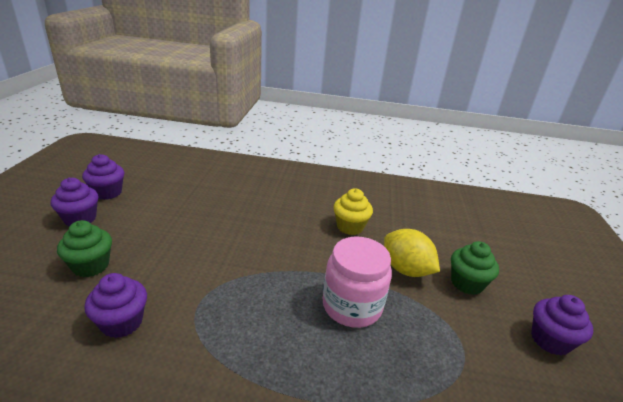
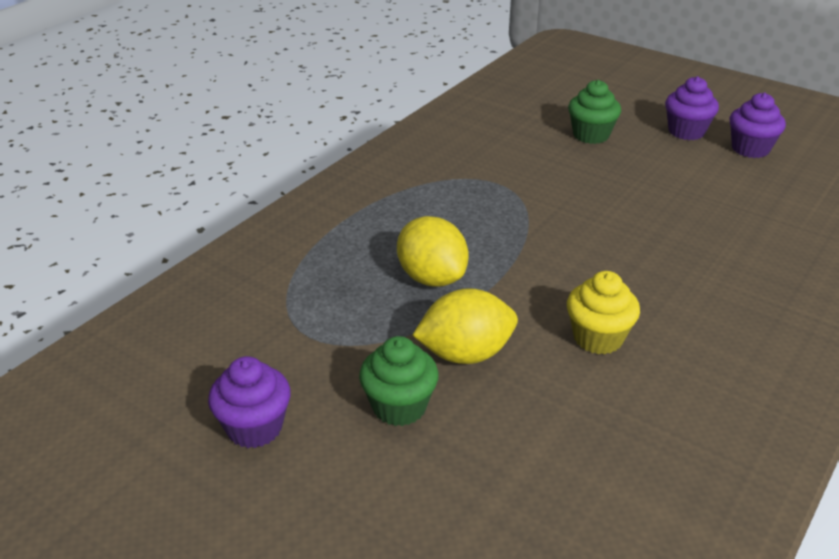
camera: 120 degrees right, 5 degrees up
(122, 322) = (498, 146): purple cupcake -> none
(352, 306) = (432, 278): pink jar -> yellow lemon

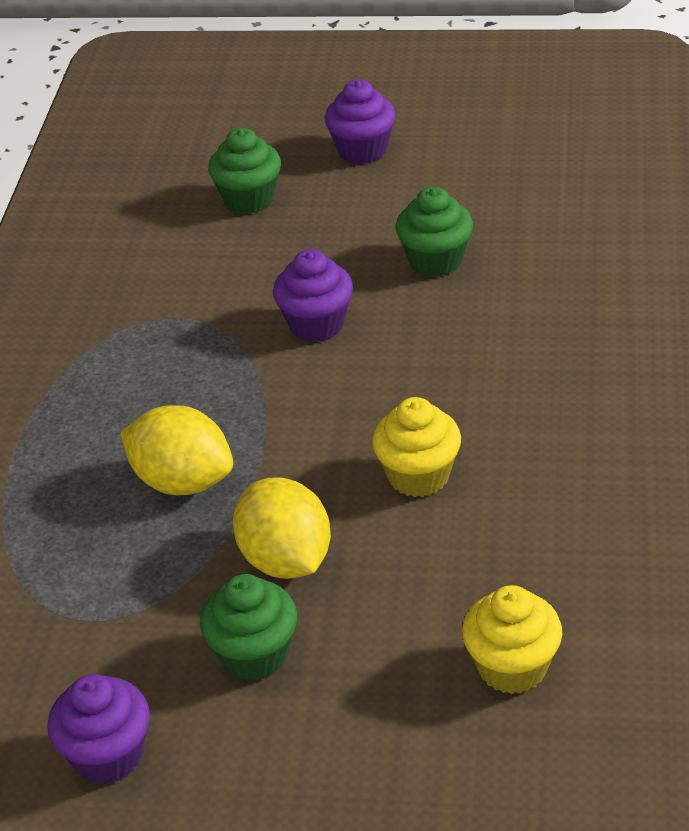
camera: 25 degrees left, 5 degrees up
(465, 354) = (286, 560): yellow lemon -> yellow lemon turned 75 degrees counterclockwise
(584, 504) = (512, 667): none -> yellow cupcake
(697, 209) = (435, 261): none -> green cupcake
(750, 149) = (450, 149): purple cupcake -> purple cupcake (316, 324)

